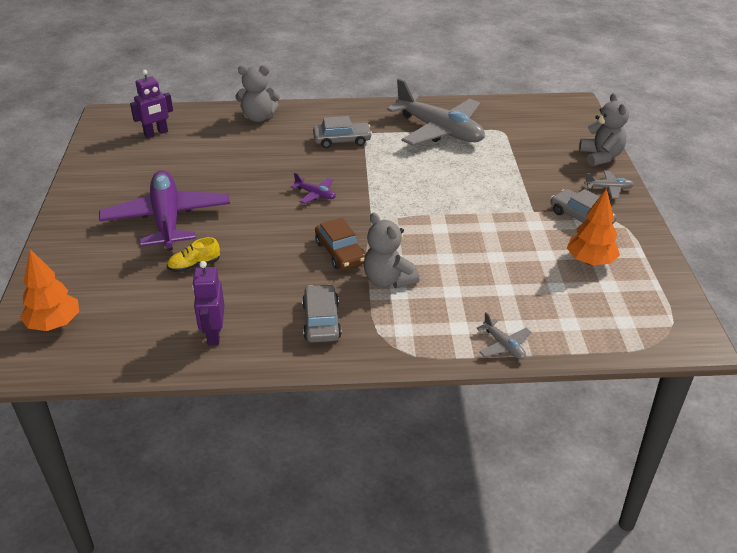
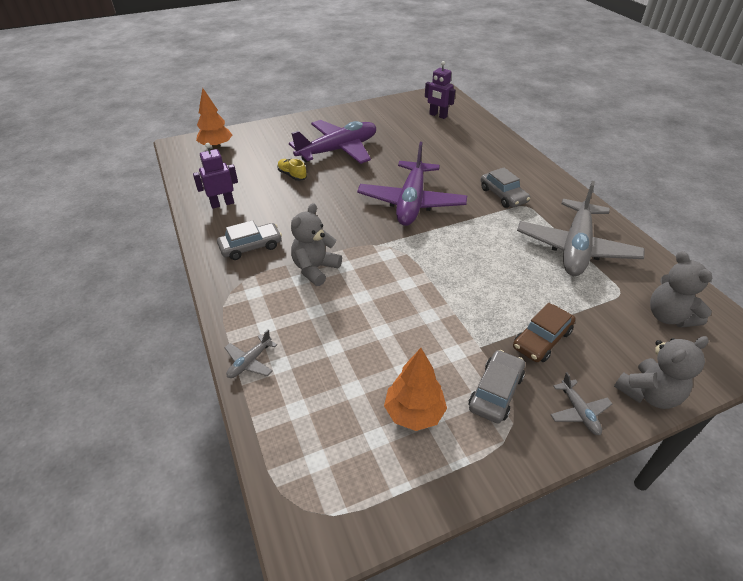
camera: 70 degrees right, 5 degrees up
(259, 117) = (499, 148): grey teddy bear -> grey teddy bear (668, 316)
(315, 194) = (411, 202): purple plane -> purple plane, size x2.46
(340, 252) = (340, 234): brown car -> brown car (542, 339)

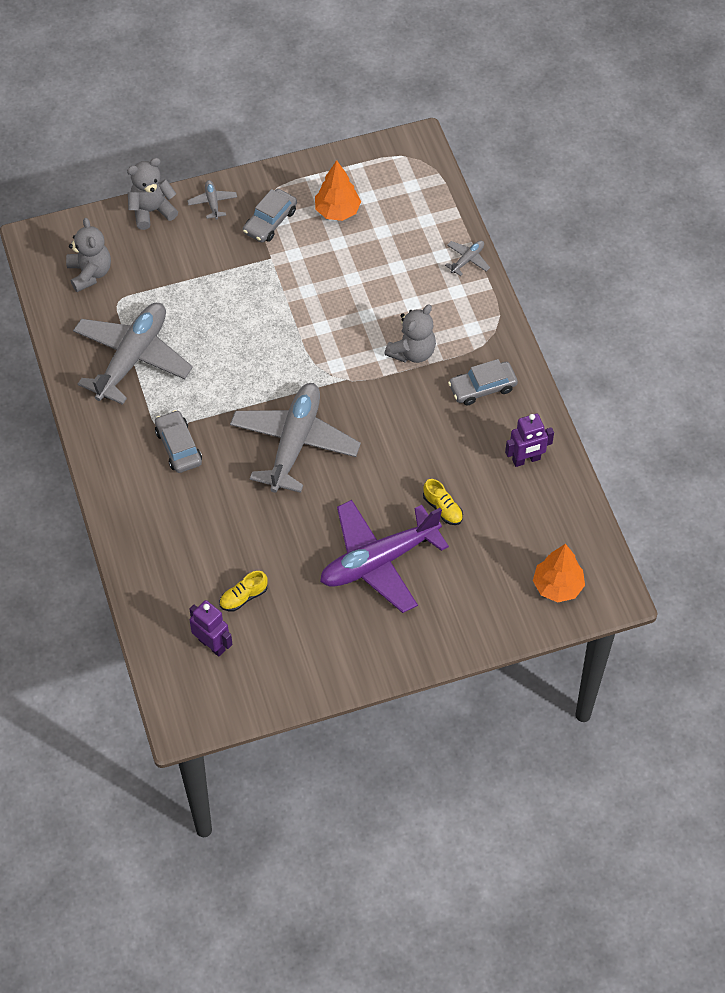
camera: 175 degrees left, 15 degrees up
(411, 202) = (294, 443): purple plane -> grey plane
(425, 132) = (243, 597): none -> yellow shoe
(542, 339) = (214, 261): brown car -> none

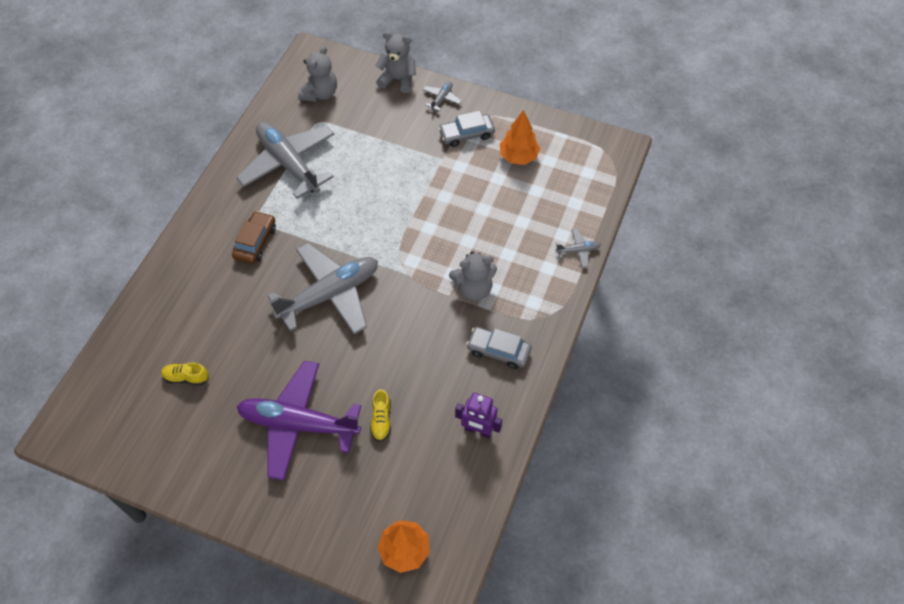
camera: 40 degrees right, 0 degrees up
(132, 358) = (289, 164): grey plane -> grey plane turned 105 degrees counterclockwise
(178, 447) = (255, 242): grey car -> brown car
(212, 644) = (132, 395): purple robot -> none

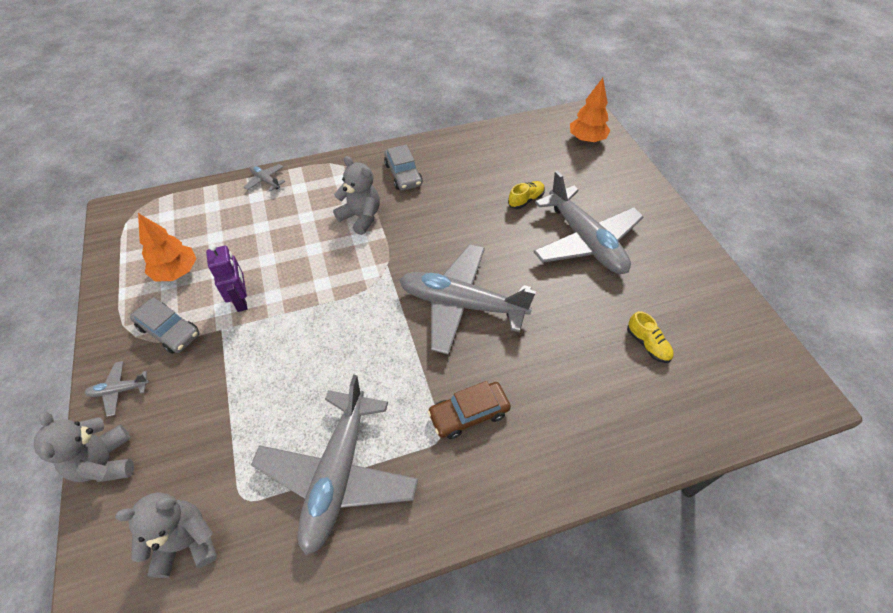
camera: 130 degrees left, 5 degrees down
(298, 424) = (585, 241): purple plane -> grey plane
(478, 430) = (474, 152): purple robot -> purple robot (241, 300)

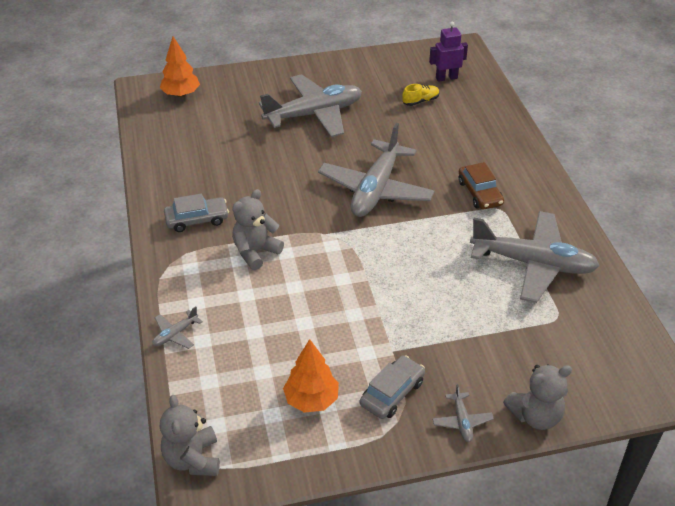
camera: 85 degrees left, 10 degrees down
(186, 542) = (594, 348): grey teddy bear -> grey teddy bear (193, 459)
(241, 300) = (357, 338): purple robot -> purple robot (446, 78)
(525, 200) = (256, 141): yellow shoe -> none

